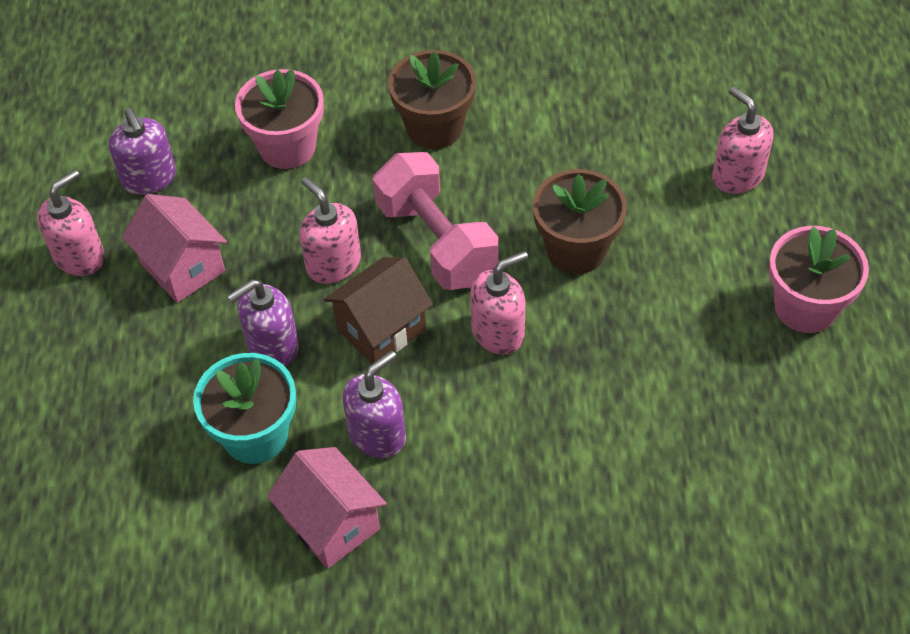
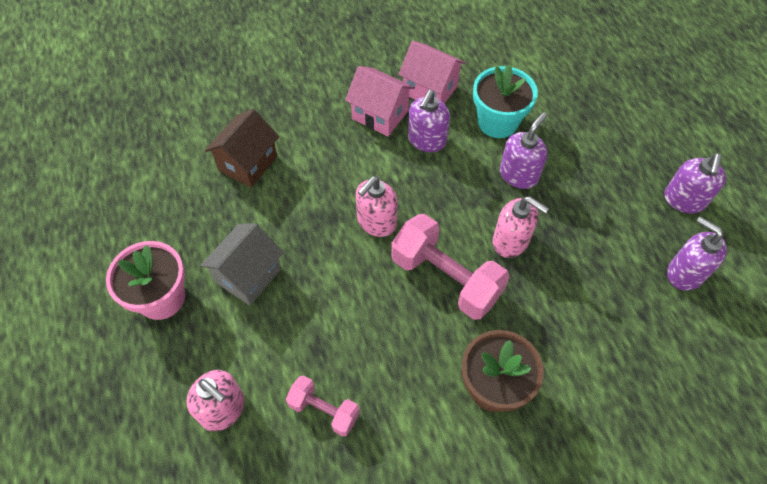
camera: 160 degrees right, 5 degrees up
(80, 256) = (684, 200): pink soap dispenser -> purple soap dispenser
(183, 267) = (610, 211): pink house -> pink house (380, 115)
(287, 147) = (601, 331): pink flower pot -> none
(381, 329) = (455, 203): brown house -> brown house (248, 163)
(576, 249) = (340, 300): brown flower pot -> none
(625, 149) = (324, 410): none -> pink dumbbell
(688, 307) = (248, 275): none -> grey house

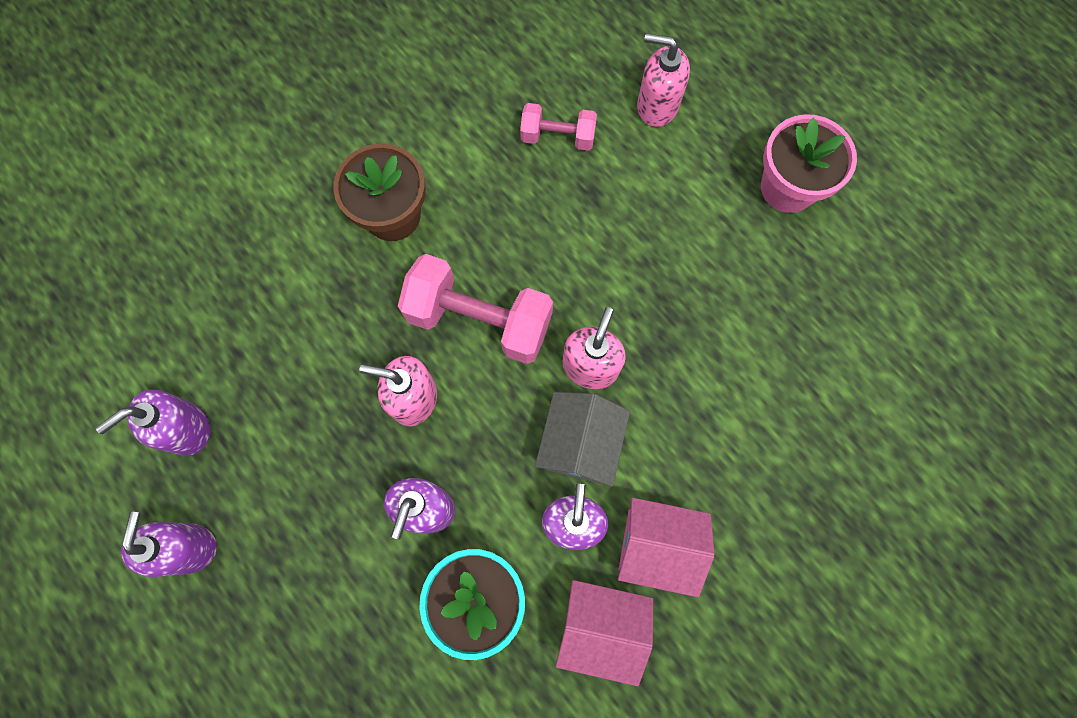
camera: 160 degrees right, 15 degrees up
(248, 163) = (796, 394): brown house -> none
(248, 275) = (708, 245): grey house -> grey house (580, 445)
(685, 273) = (186, 429): purple soap dispenser -> purple soap dispenser turned 120 degrees clockwise

